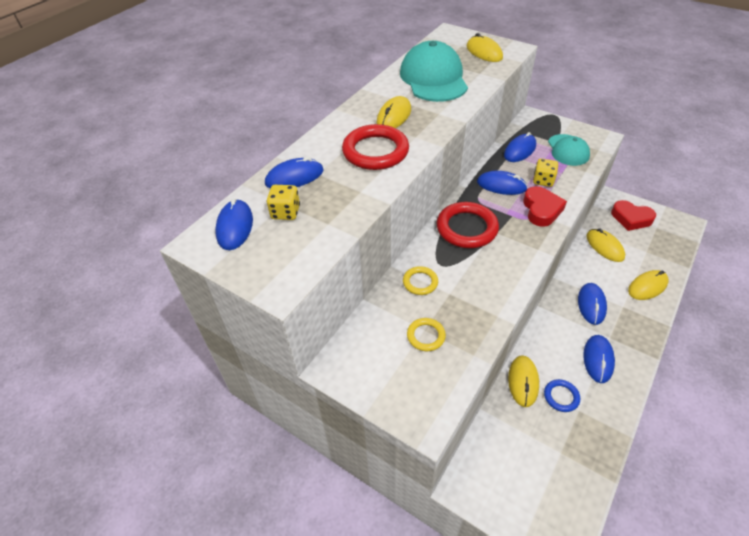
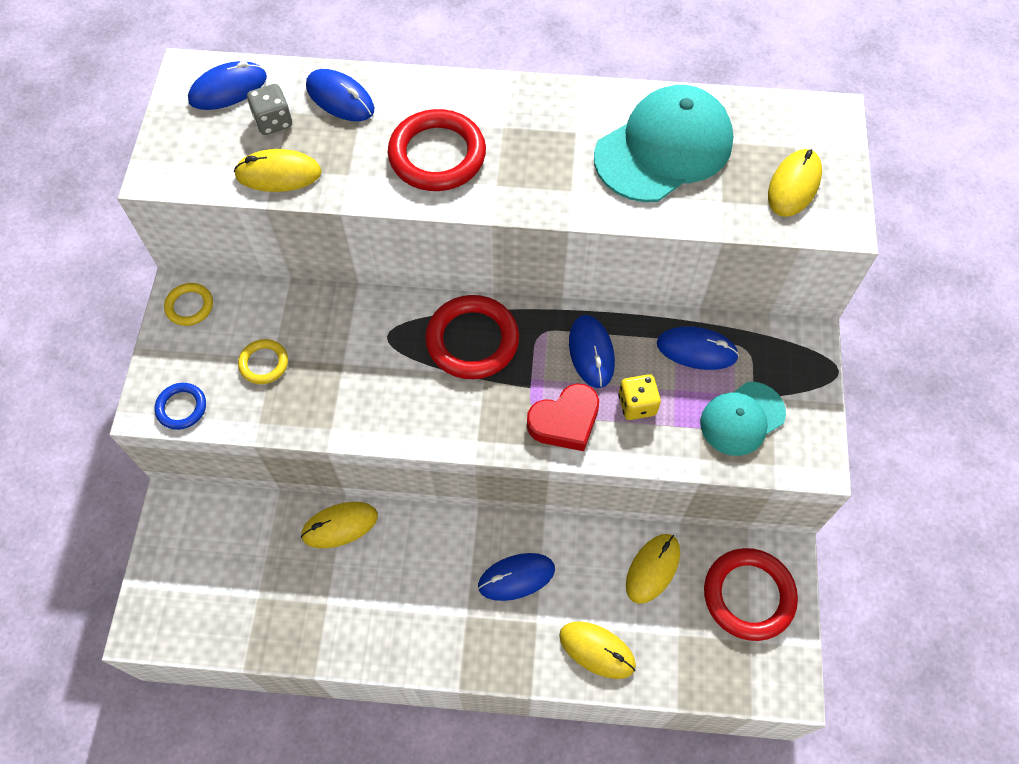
camera: 60 degrees right, 15 degrees up
(285, 212) = (273, 121): yellow dice -> grey dice
(394, 116) = (531, 141): yellow mouse -> yellow mouse (278, 174)
(420, 282) = (345, 325): yellow ring -> yellow ring (189, 306)
(561, 397) = (337, 577): blue ring -> blue ring (181, 407)
(598, 359) = (419, 609): blue mouse -> none
(631, 218) = (748, 595): red heart -> red ring

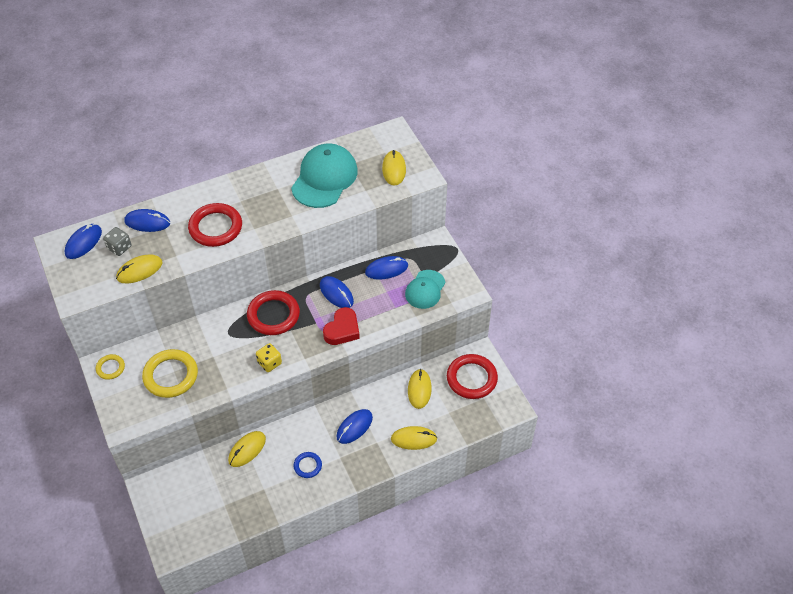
camera: 30 degrees left, 10 degrees down
(181, 407) = (140, 416): blue ring -> blue ring (307, 466)
(264, 363) = (171, 375): yellow ring -> yellow ring, size x1.90
(637, 404) = (372, 306): yellow dice -> yellow dice (269, 363)

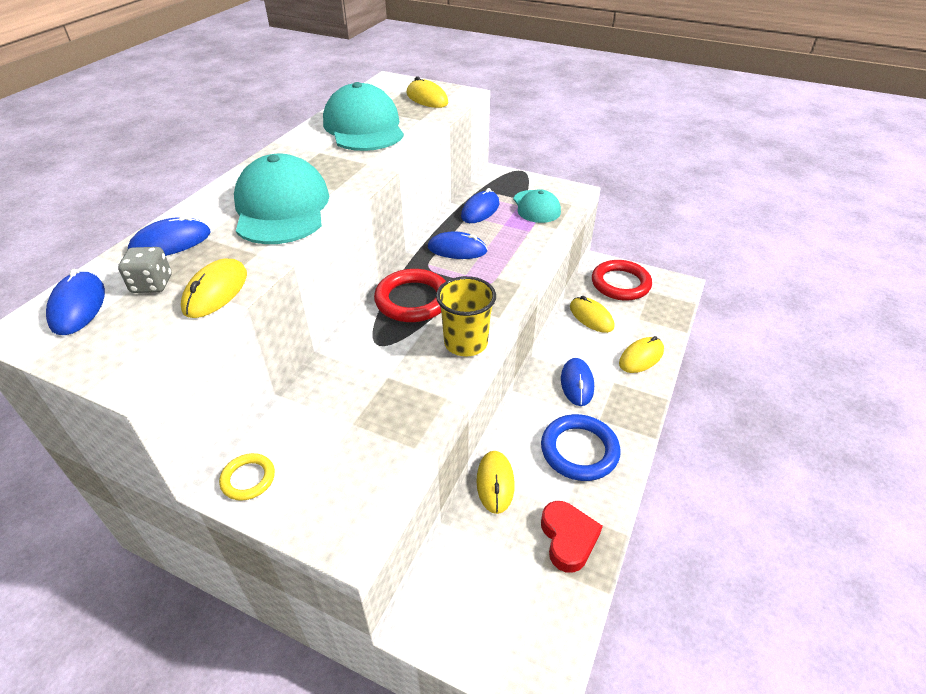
camera: 40 degrees left, 10 degrees down
(171, 375) = (354, 431): yellow ring -> none
(215, 227) = (282, 208): red ring -> turquoise cap
(269, 363) = (465, 343): yellow dice -> yellow cup
(307, 466) = (579, 450): blue ring -> blue ring, size x1.90
(342, 330) = (504, 273): red heart -> red heart (568, 538)

